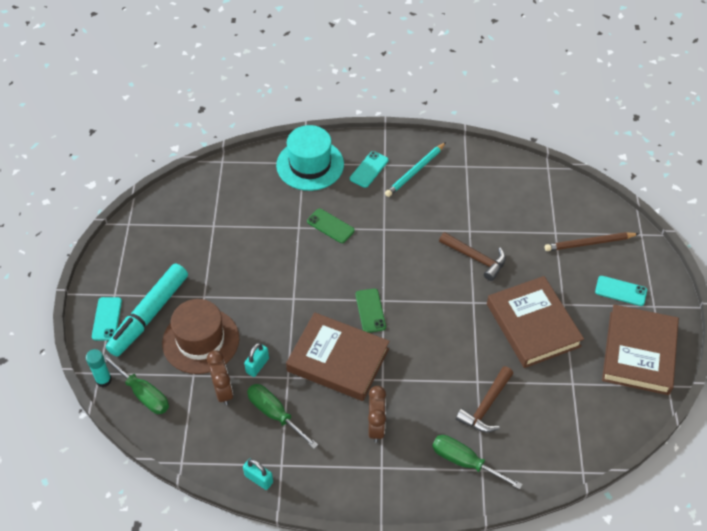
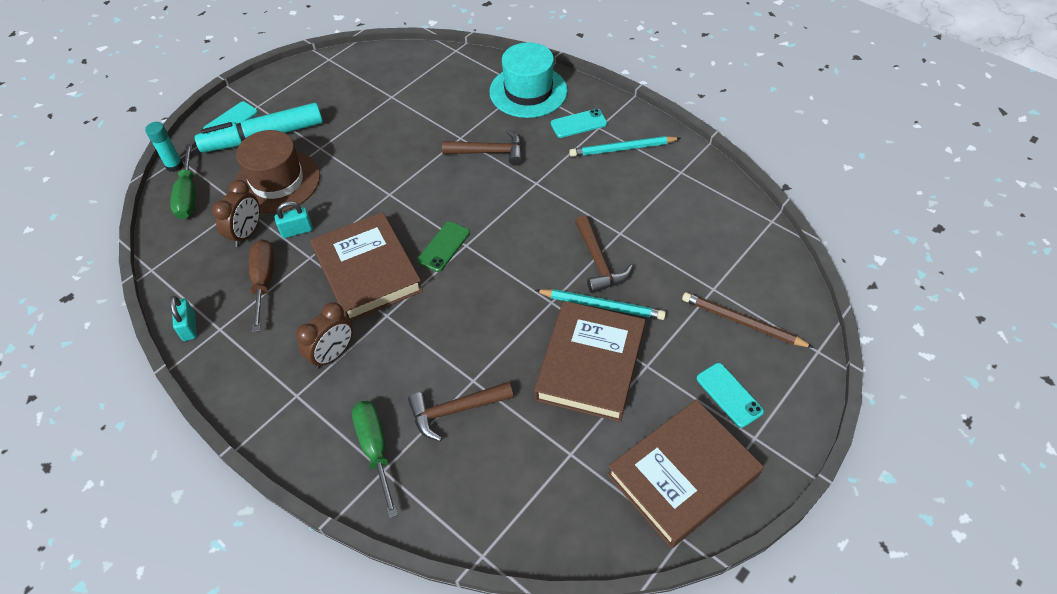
camera: 40 degrees right, 0 degrees up
(275, 414) = (264, 281): green screwdriver -> brown screwdriver
(330, 226) = (489, 152): green phone -> brown hammer
(504, 285) = (601, 306): none -> turquoise pencil

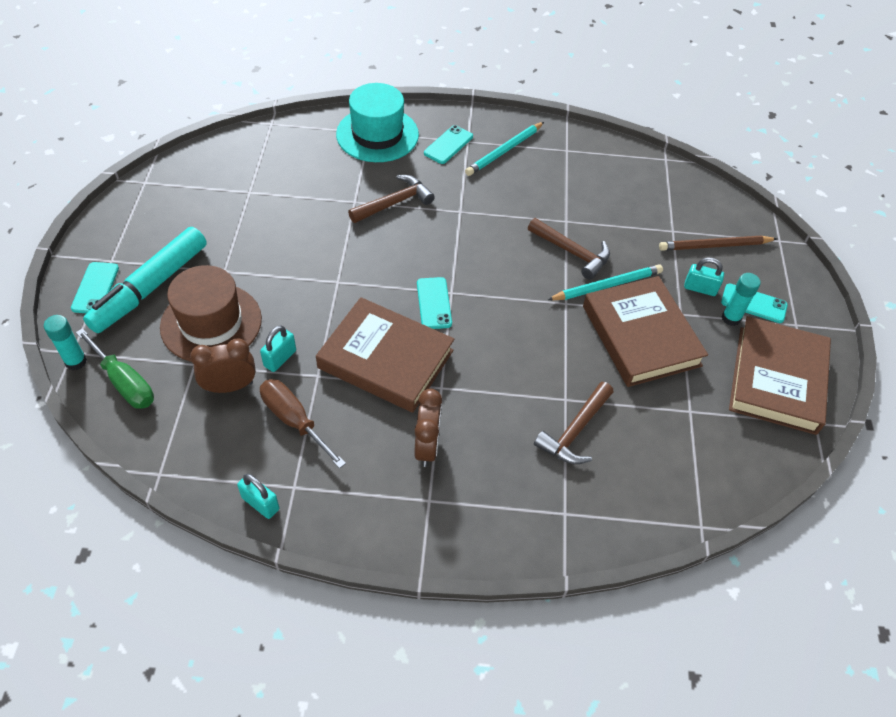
camera: 40 degrees left, 0 degrees up
(247, 233) = (230, 386): brown clock -> brown clock turned 90 degrees counterclockwise
(375, 449) = (542, 501): green screwdriver -> none
(444, 246) = (434, 303): green phone -> turquoise phone
(688, 353) = (700, 288): none -> turquoise padlock
(692, 395) = (731, 318): none -> turquoise glue stick

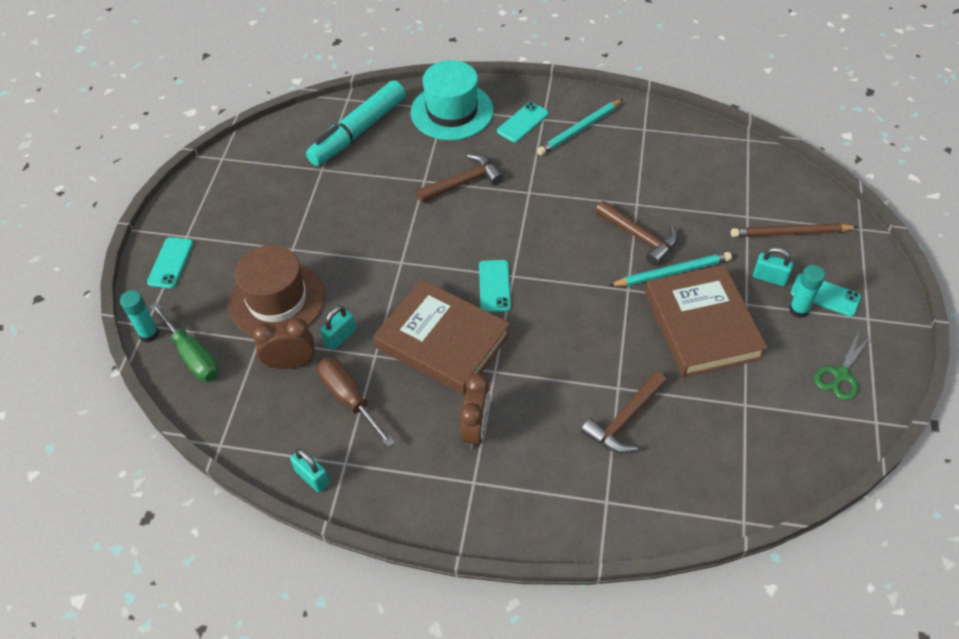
camera: 10 degrees right, 0 degrees up
(151, 287) = (222, 263): turquoise marker -> turquoise marker (358, 131)
(777, 379) = (840, 375): brown book -> green scissors

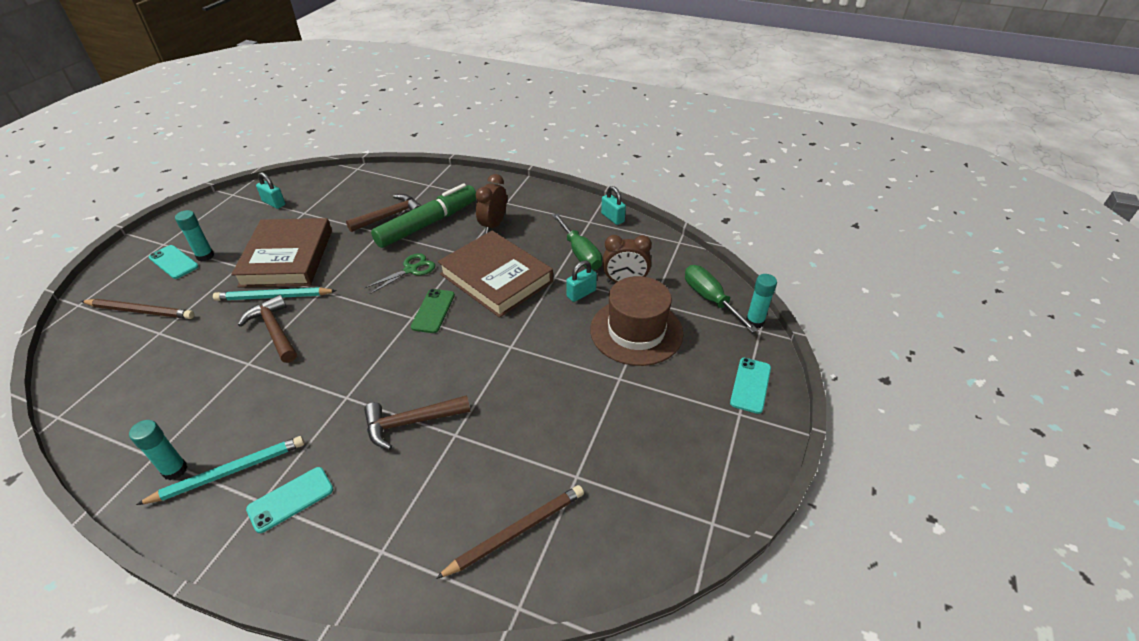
camera: 170 degrees left, 10 degrees down
(349, 398) = (580, 253): brown screwdriver -> green screwdriver
(358, 131) = (516, 532): turquoise marker -> brown pencil
(452, 111) = (373, 542): turquoise hat -> none
(494, 286) = (433, 311): turquoise phone -> green phone
(565, 414) = (427, 224): none -> green marker
(619, 124) = (175, 470): none -> turquoise glue stick
(769, 277) = (200, 280): turquoise padlock -> turquoise padlock (274, 203)
(840, 375) = (224, 217): green scissors -> green scissors (411, 270)

